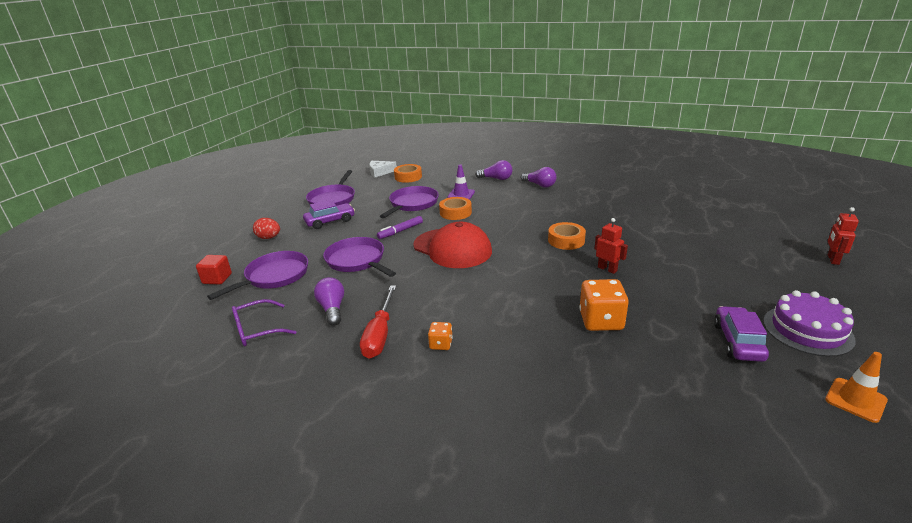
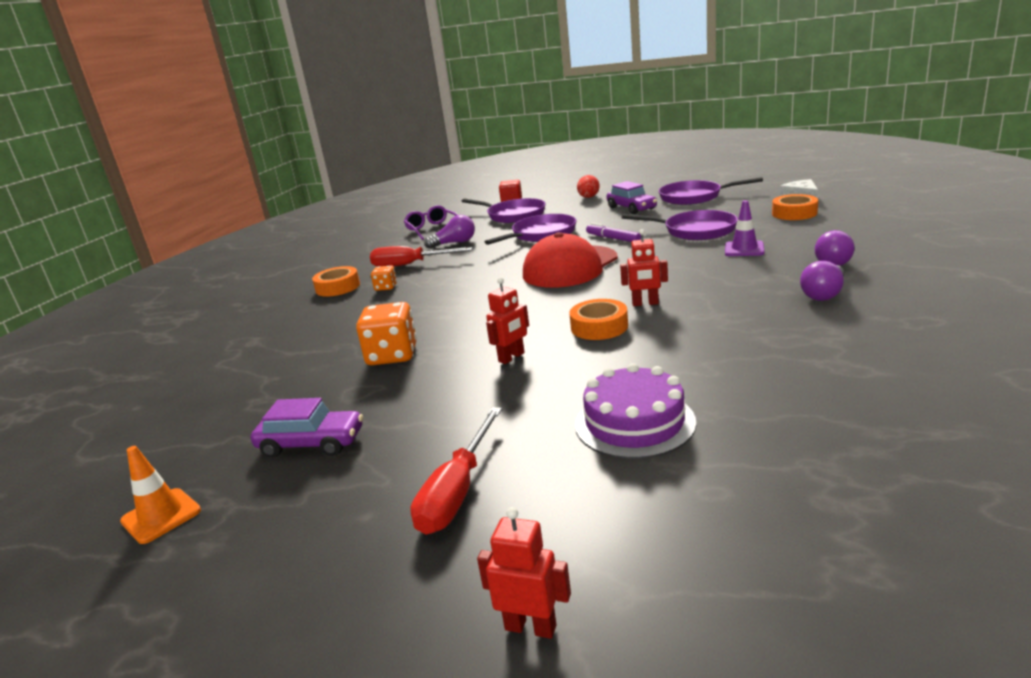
camera: 90 degrees right, 5 degrees down
(455, 212) = (676, 255): orange tape -> orange tape (338, 287)
(535, 226) = (645, 303): none -> red robot
(759, 280) = (457, 491): none -> red screwdriver
(807, 330) = (305, 512): purple cake -> purple cake (634, 423)

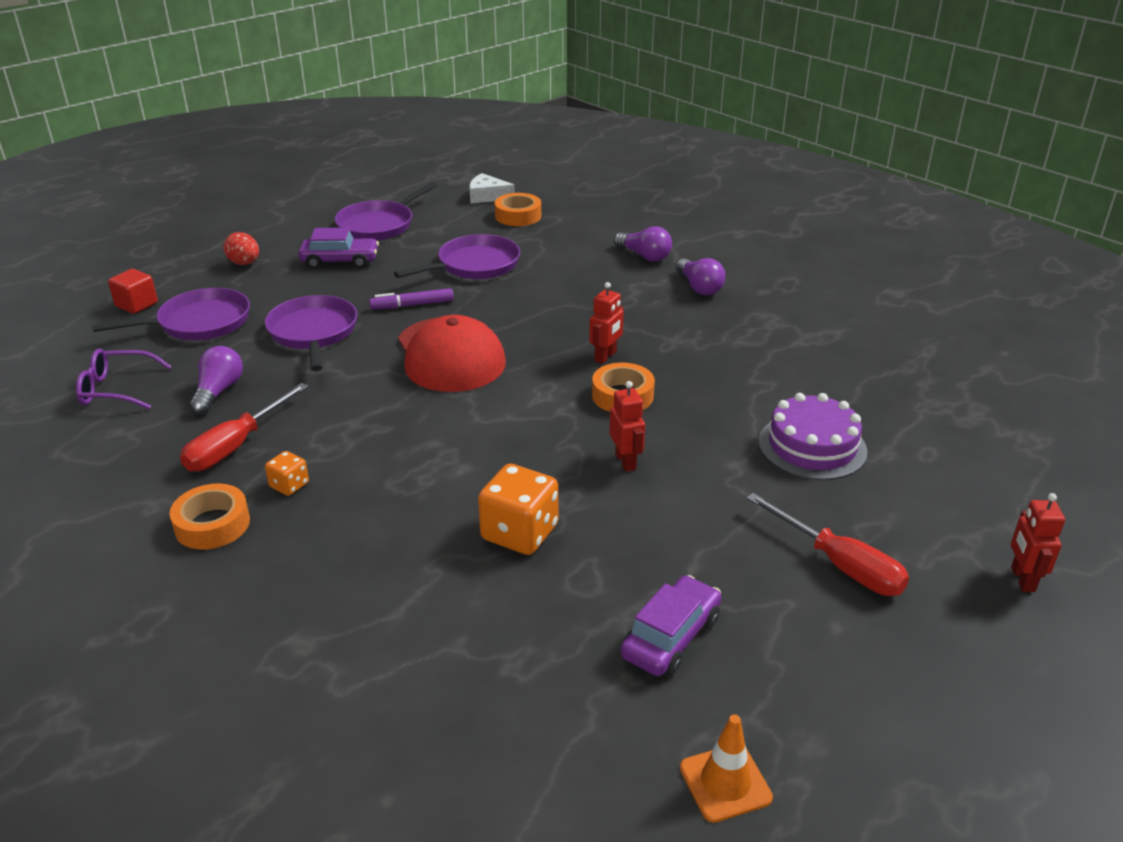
camera: 65 degrees left, 10 degrees up
(531, 627) = (1022, 579): red robot -> red robot turned 45 degrees counterclockwise
(744, 249) = (560, 269): purple traffic cone -> none

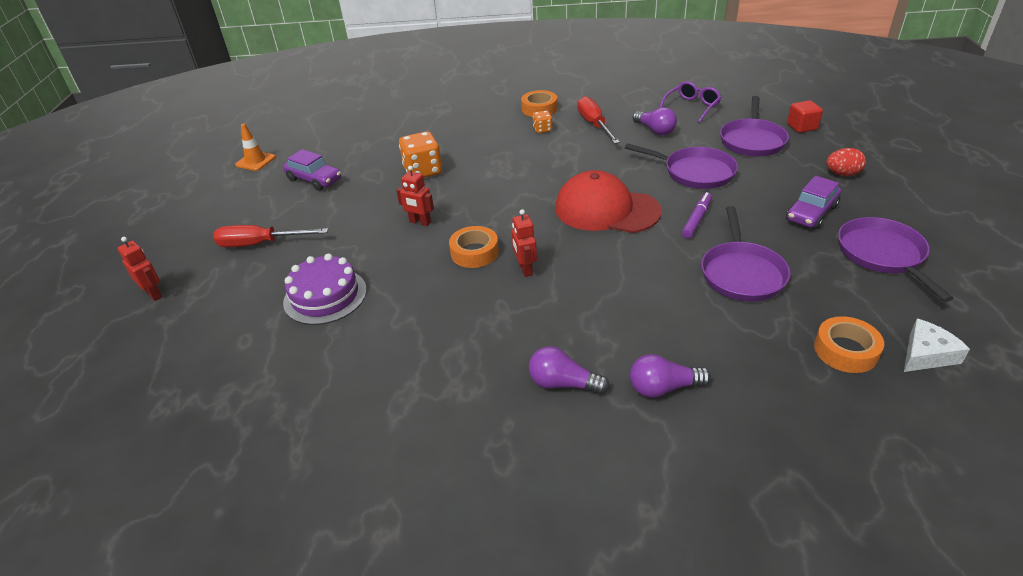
camera: 135 degrees right, 5 degrees up
(671, 637) = (314, 179): purple car -> purple car turned 45 degrees counterclockwise

